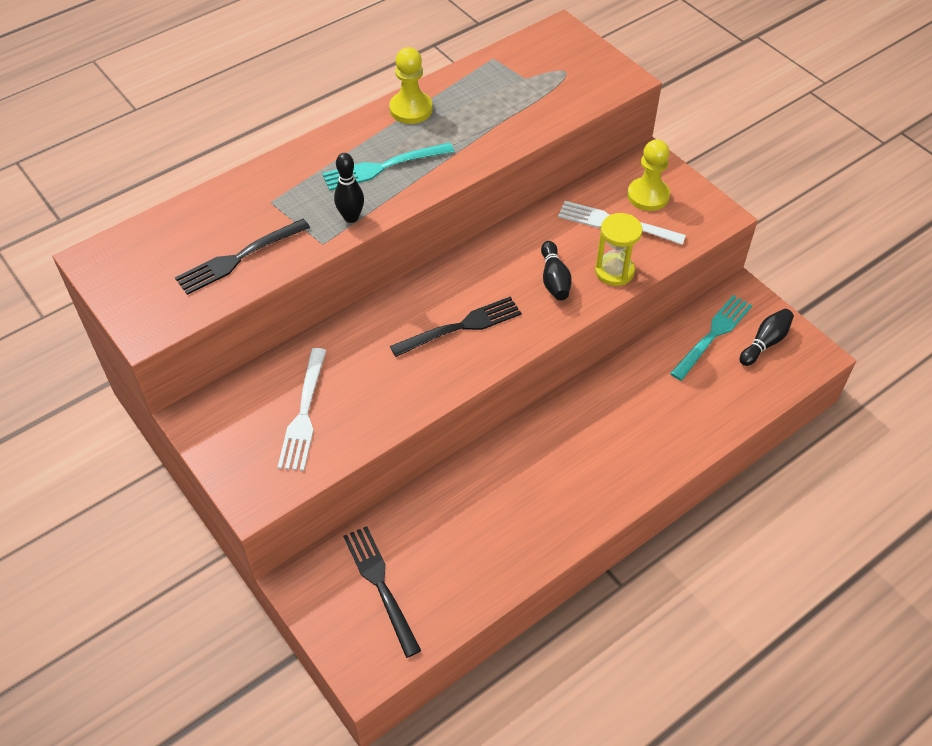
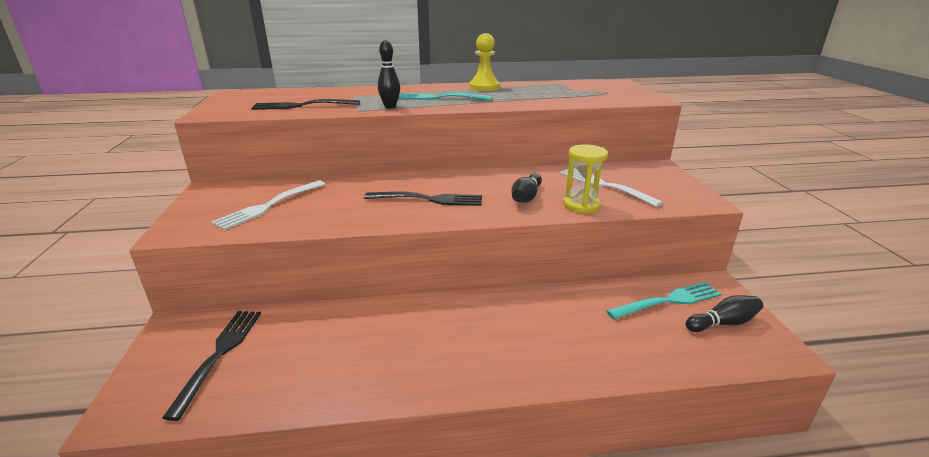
camera: 30 degrees right, 25 degrees down
(648, 195) = (644, 180): yellow pawn -> none

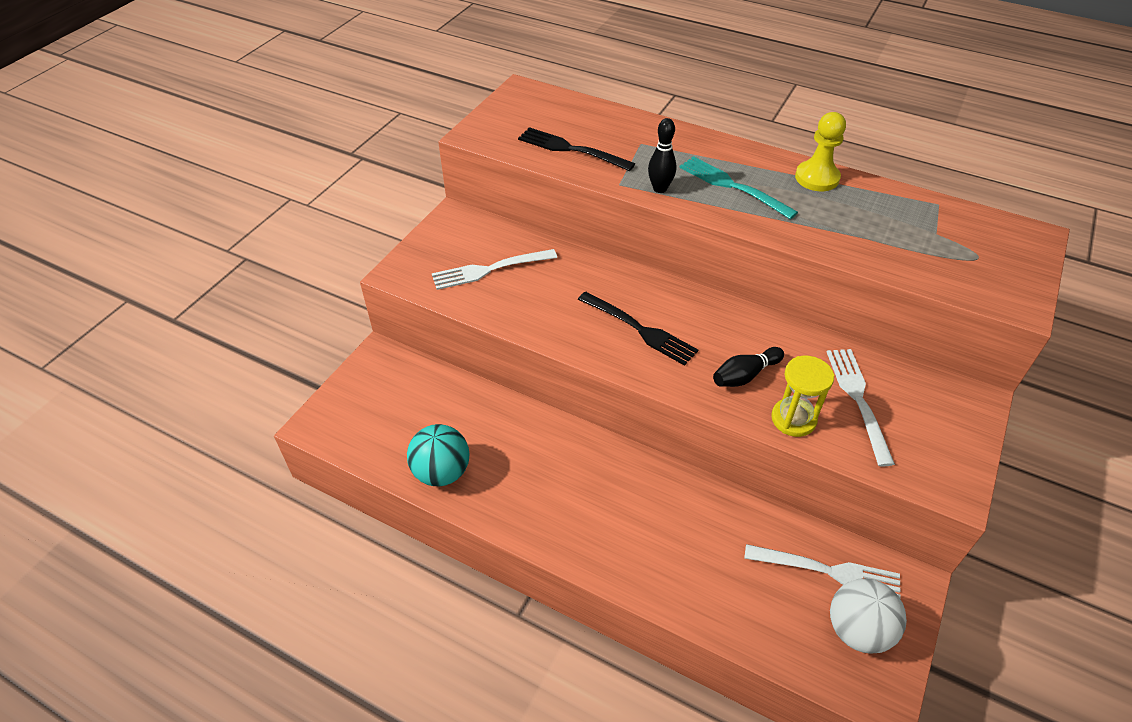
camera: 35 degrees right, 20 degrees up
(219, 355) = (397, 405): black fork -> none
(309, 385) = (441, 472): none -> turquoise ball
(668, 301) = (828, 571): turquoise fork -> white fork
(723, 323) = (857, 630): black bowling pin -> white ball

